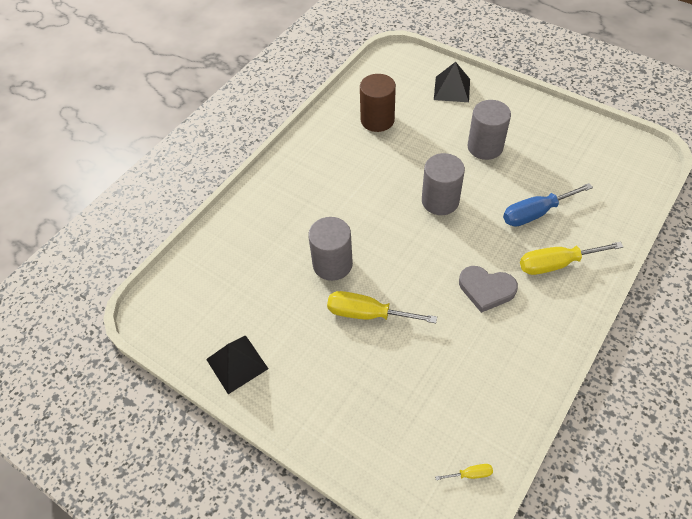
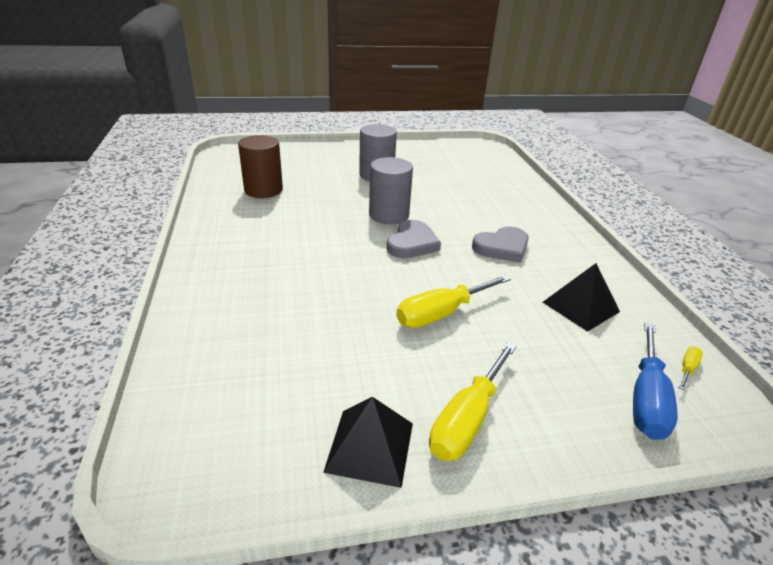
camera: 50 degrees left, 20 degrees down
(332, 264) = (356, 296): grey cylinder -> none
(422, 241) = (412, 243): none -> grey heart
(452, 89) = (304, 155): black pyramid -> black pyramid (580, 307)
(535, 213) = (465, 194): blue screwdriver -> blue screwdriver (646, 399)
(556, 264) = (520, 212): yellow screwdriver -> yellow screwdriver (467, 419)

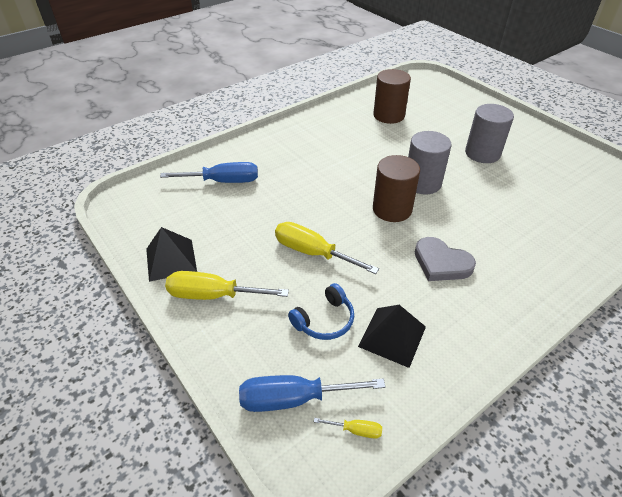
camera: 65 degrees right, 10 degrees up
(245, 341) = (223, 181): none -> blue screwdriver
(412, 243) = (392, 209): grey heart -> brown cylinder
(545, 340) = (324, 320): none -> blue headphones

